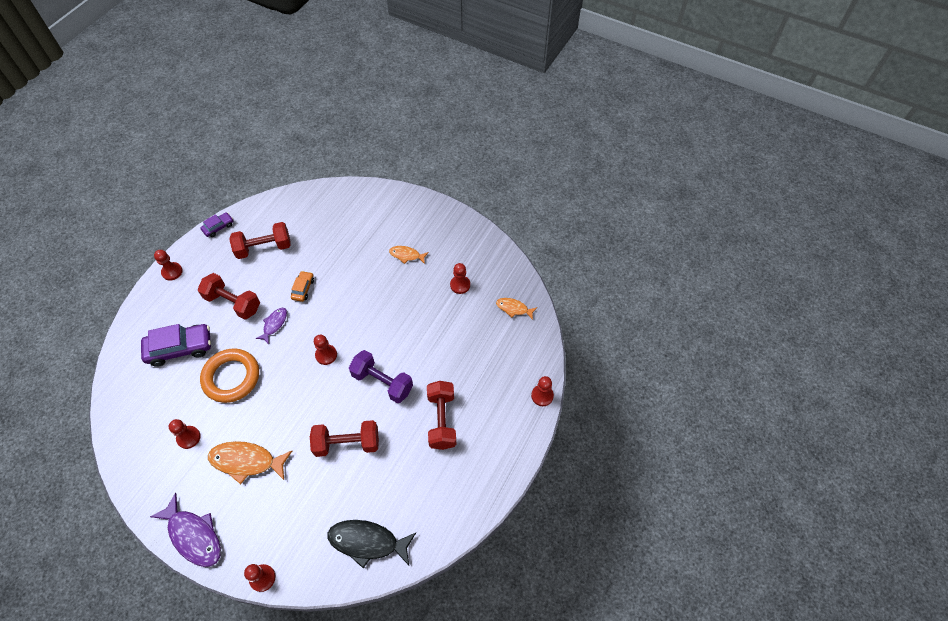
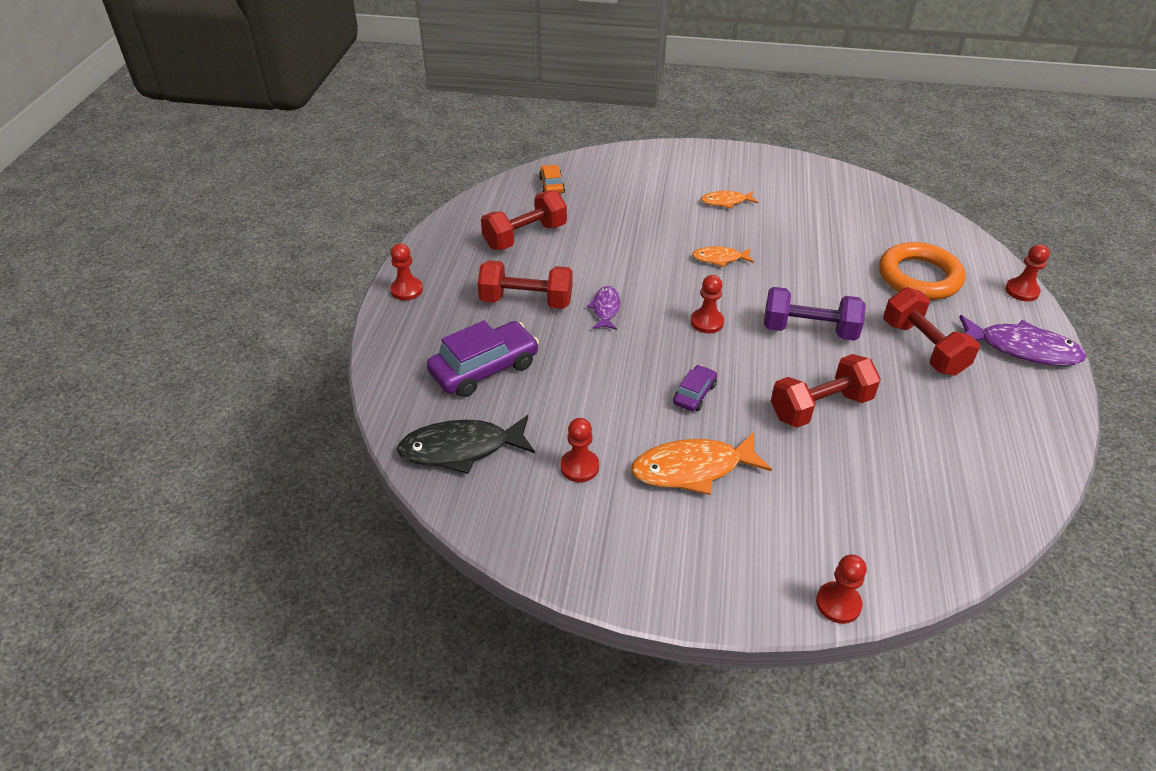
camera: 20 degrees left, 15 degrees down
(193, 535) = (685, 585): purple fish -> purple fish (1022, 349)
(218, 227) = (441, 230): purple car -> purple car (694, 394)
(231, 377) = (590, 380): orange ring -> orange ring (919, 277)
(303, 289) = (615, 264): orange car -> orange car (551, 185)
(367, 542) = (950, 509): black fish -> black fish (461, 449)
(460, 285) = (819, 214): red pawn -> none
(514, 308) = (906, 220): orange fish -> orange fish (719, 259)

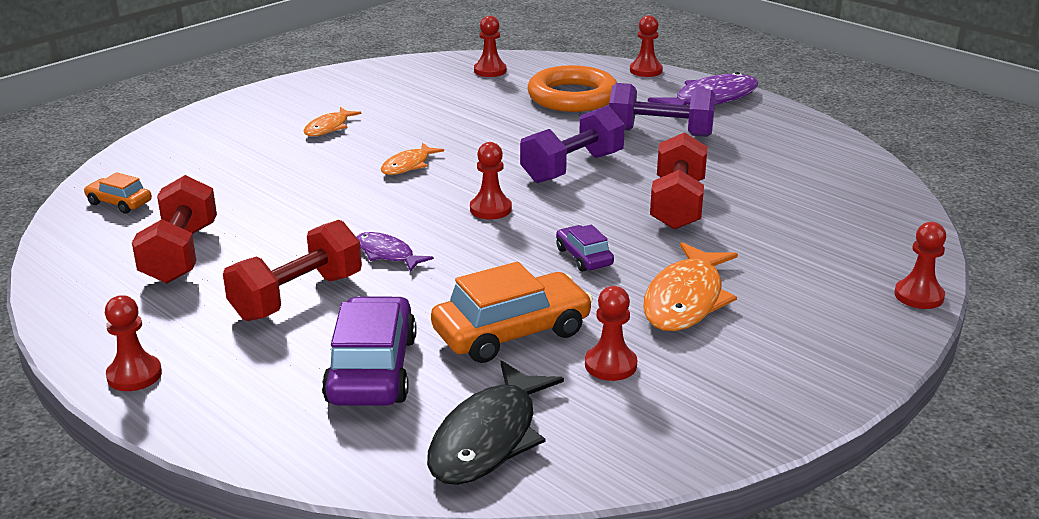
camera: 55 degrees left, 15 degrees down
(573, 405) = (512, 332): none -> orange car
(903, 219) = (490, 71): none -> red pawn
(923, 348) = (660, 133): red dumbbell -> purple dumbbell

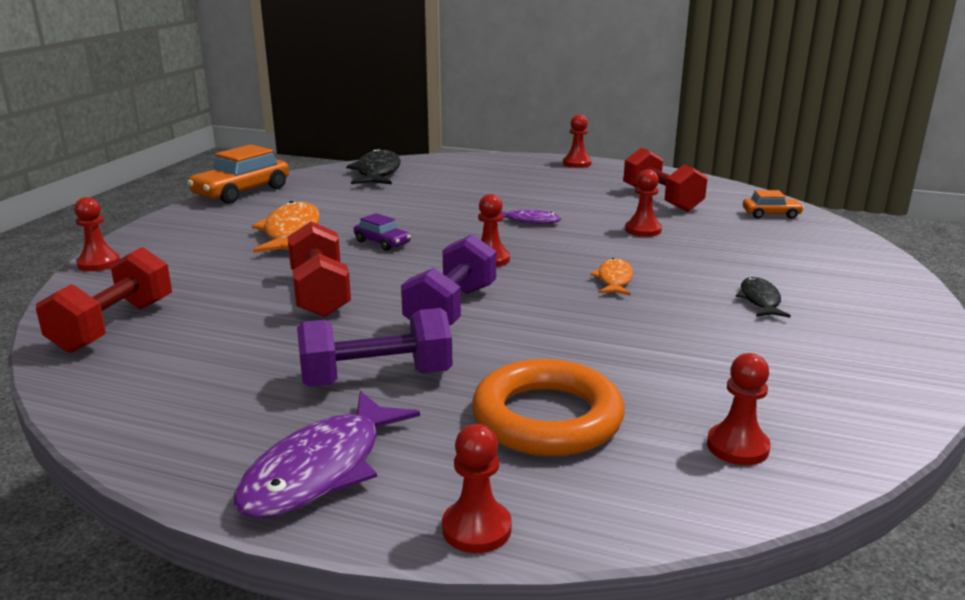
camera: 155 degrees right, 5 degrees down
(297, 297) = (550, 195): red dumbbell -> red dumbbell (114, 326)
(329, 128) = (760, 300): orange fish -> black fish
(372, 369) = (463, 180): purple car -> none
(512, 332) = (400, 202): orange car -> orange car (242, 192)
(610, 365) = (329, 200): red pawn -> red pawn (643, 230)

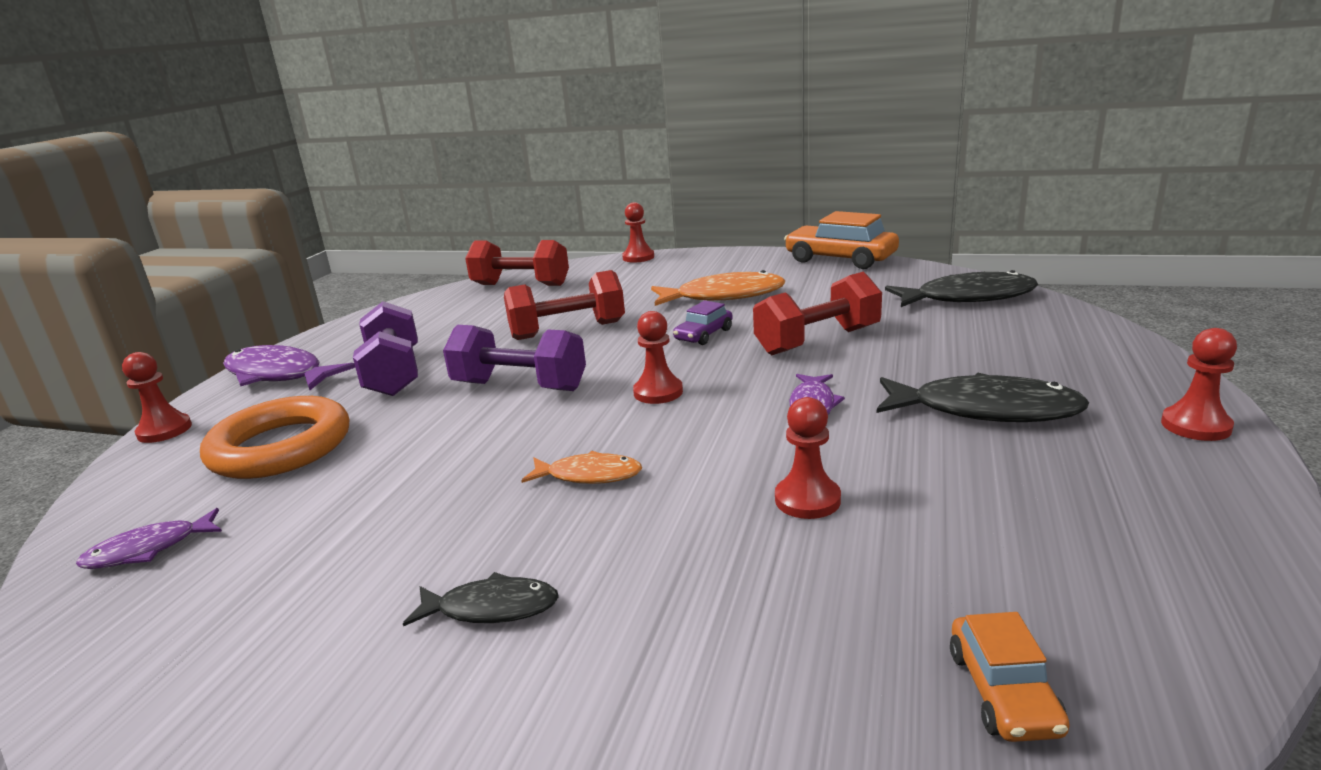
camera: 90 degrees right, 0 degrees up
(549, 190) = (985, 410): none -> black fish
(661, 200) = (1010, 523): red dumbbell -> red dumbbell (817, 341)
(737, 447) = (148, 550): red pawn -> purple fish

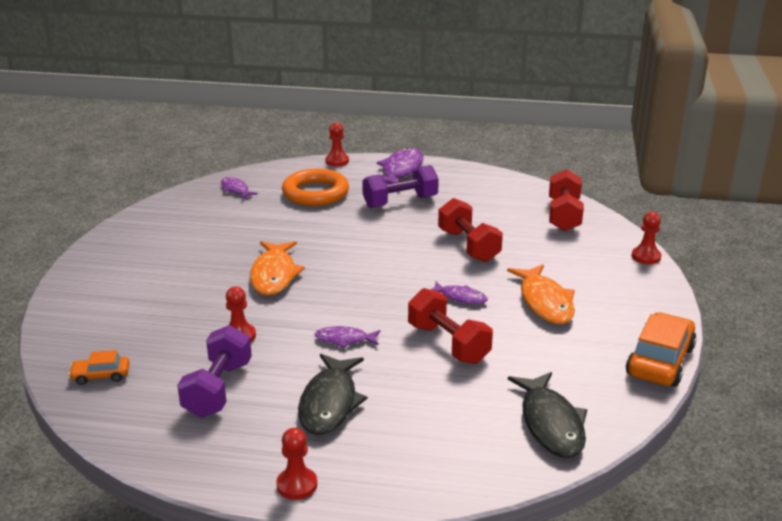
camera: 80 degrees right, 5 degrees up
(491, 608) = (179, 266): black fish -> none
(519, 386) = (379, 242): purple dumbbell -> purple dumbbell (218, 389)
(589, 475) = (274, 275): orange fish -> orange fish, size x1.78
(658, 392) = (367, 286): red pawn -> none
(703, 335) = (460, 297): purple car -> purple fish

